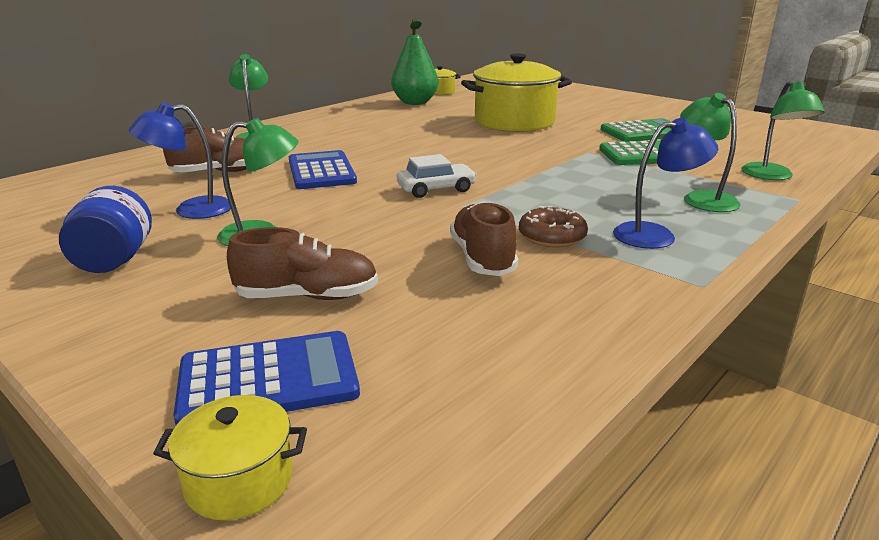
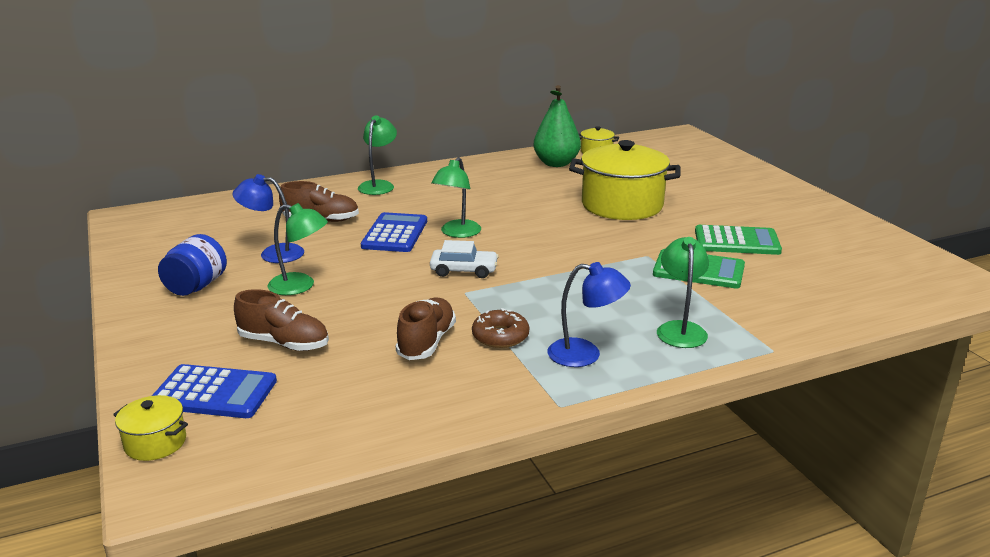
camera: 25 degrees right, 0 degrees up
(771, 176) = (788, 320): green lamp -> green lamp (457, 233)

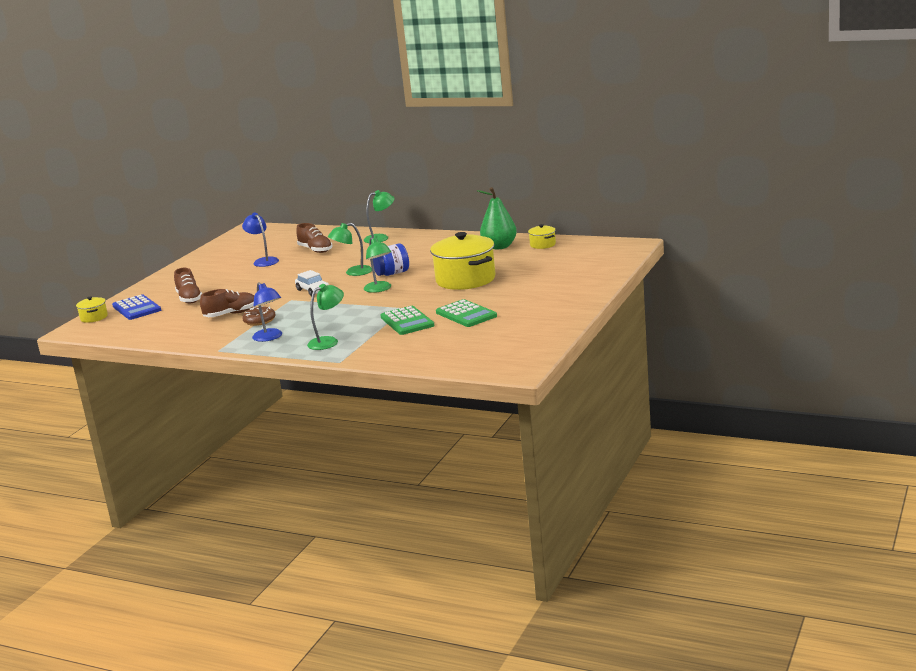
camera: 50 degrees right, 5 degrees down
(196, 286) = (209, 267): blue jar -> blue jar (392, 273)
(300, 286) = (241, 278): green lamp -> green lamp (380, 289)
(395, 234) = (328, 265): blue calculator -> none

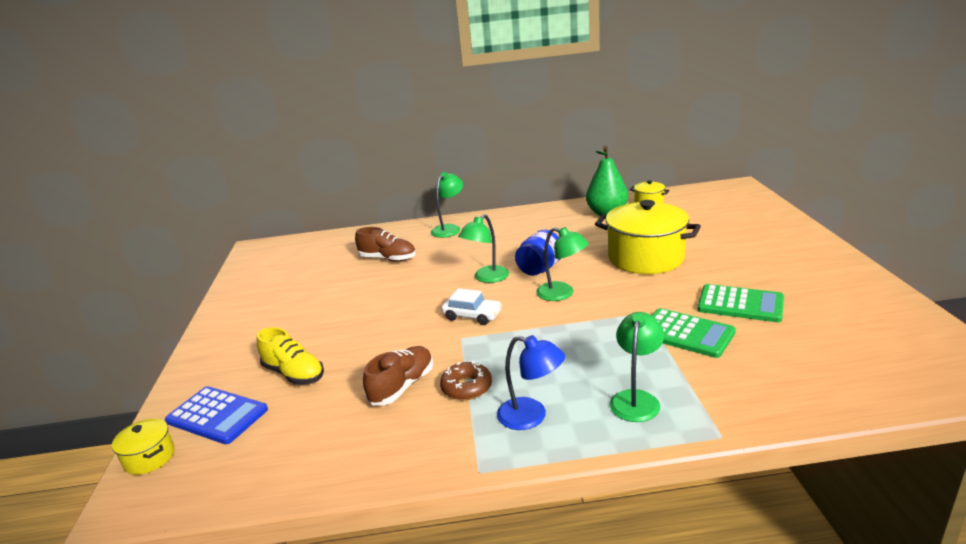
camera: 30 degrees left, 5 degrees up
(189, 299) = (294, 374): brown shoe -> yellow shoe
(263, 261) = (335, 287): blue lamp -> none

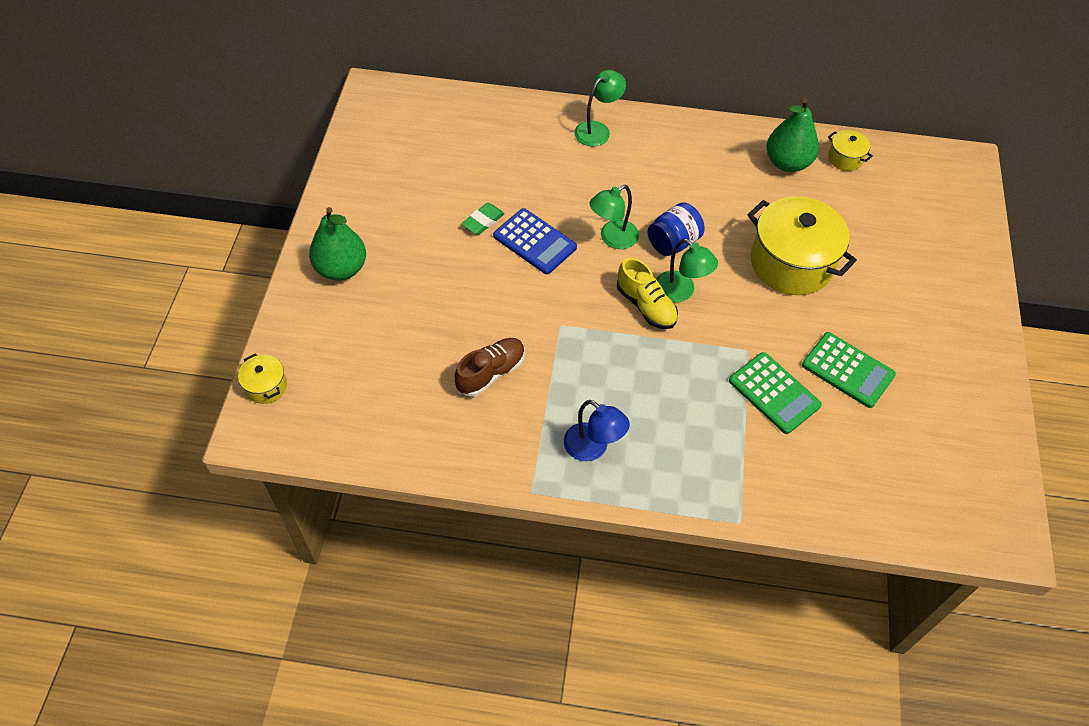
camera: 10 degrees right, 30 degrees up
(217, 416) = (323, 354): blue calculator -> blue calculator (534, 242)
(234, 351) = (341, 269): none -> green pear
(294, 374) = (395, 322): yellow shoe -> yellow shoe (646, 306)
(367, 293) = (483, 221): none -> green eraser
(388, 259) = (516, 165): brown shoe -> none
(466, 387) = (548, 394): brown donut -> none
(472, 316) = (580, 295): white car -> none
(636, 399) = (690, 458): green lamp -> none

